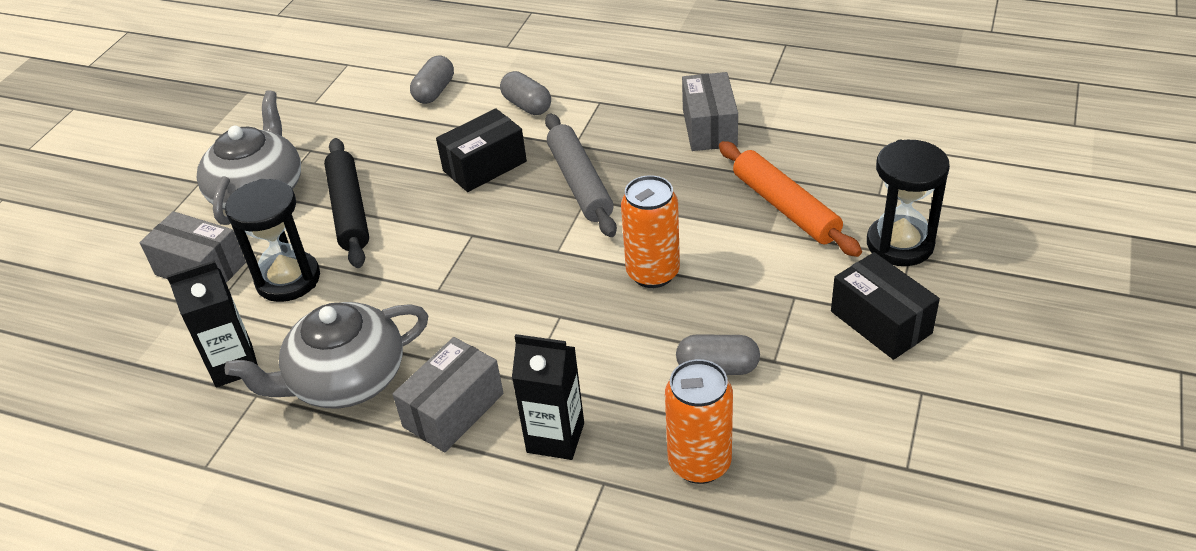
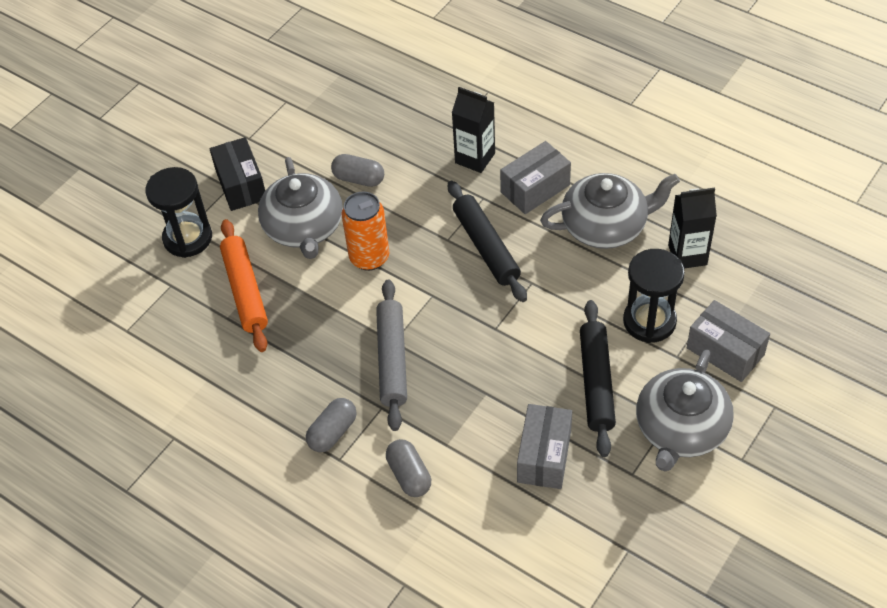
camera: 165 degrees left, 10 degrees up
(434, 91) = (497, 527): grey capsule -> grey capsule (333, 432)
(484, 166) = (468, 403): black box -> none
(506, 317) = (486, 247): none -> black rolling pin
(699, 463) = (396, 126): orange can -> none
(709, 128) = (257, 394): grey box -> grey box (544, 456)
(757, 288) = (304, 228): none -> grey teapot

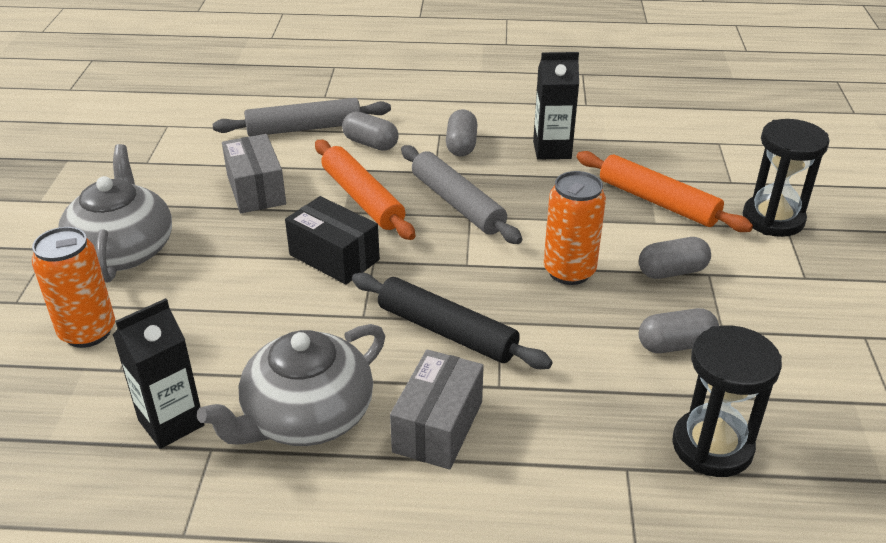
camera: 145 degrees right, 15 degrees down
(241, 185) = (795, 284): black box -> black box (334, 257)
(304, 228) = (672, 271): grey teapot -> grey capsule
(456, 533) = (304, 128): none -> grey rolling pin
(462, 401) = (362, 198): none -> orange rolling pin
(475, 158) = (556, 434): black carton -> black carton (552, 150)
(596, 383) = (232, 255): black rolling pin -> none
(649, 321) = (195, 329): black hourglass -> black hourglass (712, 446)
(725, 351) = (88, 332): grey box -> orange can

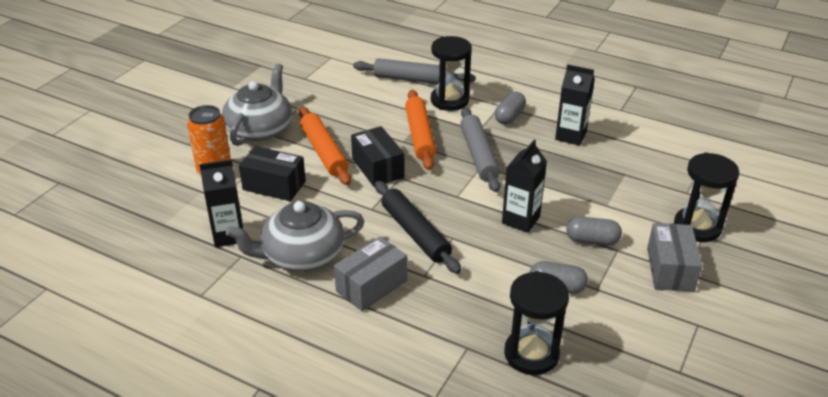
camera: 25 degrees right, 0 degrees up
(197, 325) = (274, 185): none -> black box
(256, 190) = (358, 113): grey box -> grey box (670, 269)
(370, 143) = (449, 100): grey capsule -> black hourglass
(569, 271) = (521, 220): orange can -> black carton
(657, 202) = (619, 191): orange rolling pin -> orange rolling pin (324, 152)

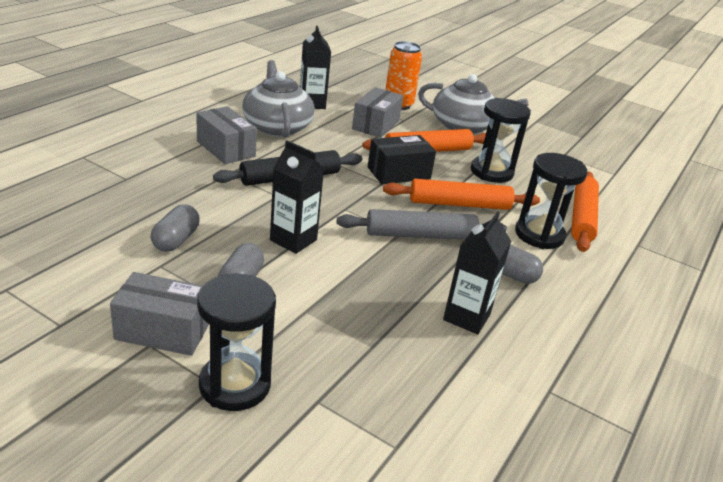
camera: 90 degrees right, 5 degrees down
(274, 185) = (376, 125): black box -> grey box
(413, 79) = (582, 217): grey rolling pin -> orange rolling pin
(531, 354) = (95, 207): black hourglass -> black hourglass (491, 172)

